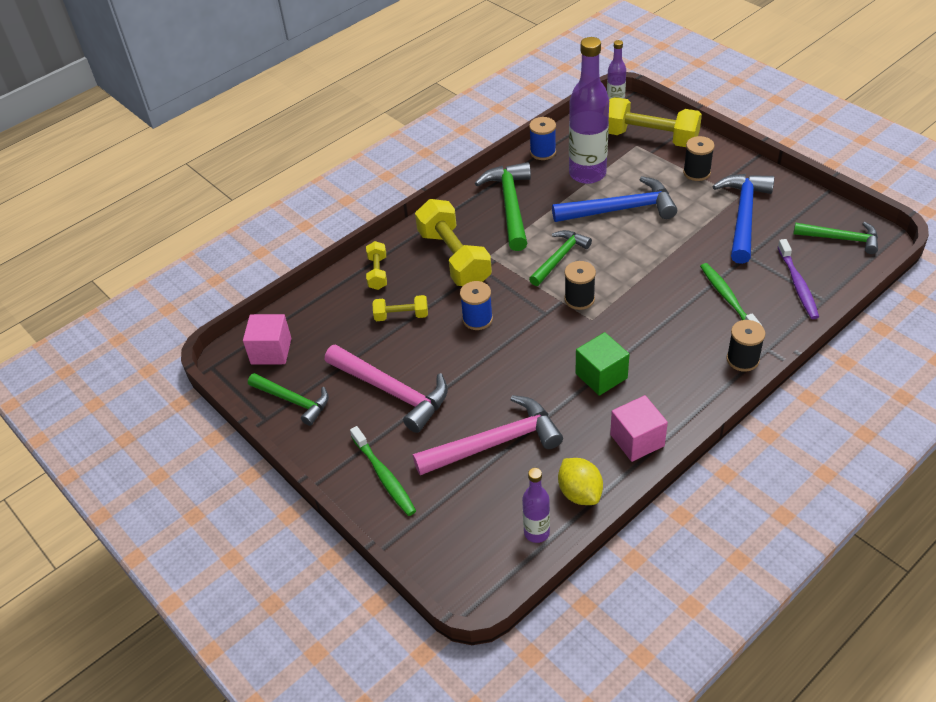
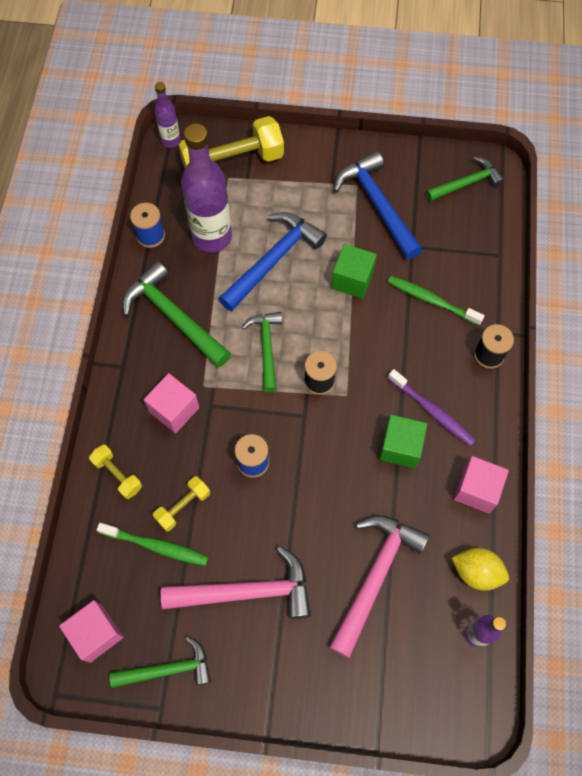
camera: 45 degrees left, 20 degrees up
(384, 476) = (316, 680): green toothbrush -> green toothbrush (156, 546)
(454, 258) = (174, 410): yellow dumbbell -> pink cube
(672, 252) = (352, 280): none -> green cube
(696, 172) = (303, 179): black spool -> none
(797, 284) = (470, 251): purple toothbrush -> purple toothbrush (432, 411)

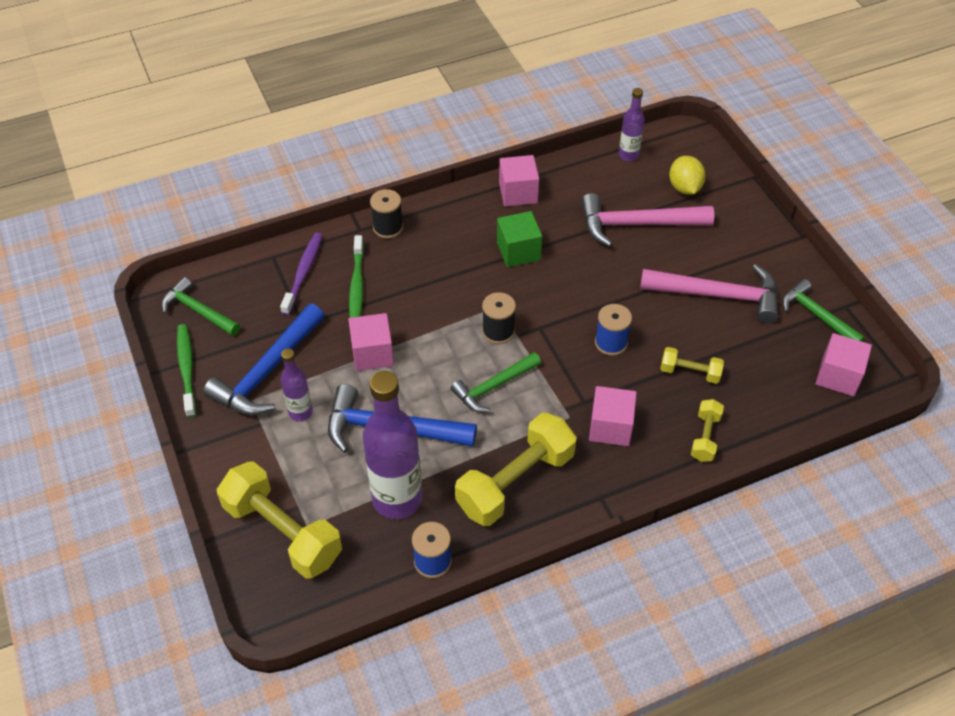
camera: 120 degrees left, 15 degrees down
(156, 546) = (738, 373): green toothbrush -> green toothbrush (187, 369)
(171, 141) = (285, 618): purple bottle -> purple bottle (300, 412)
(174, 317) = (515, 482): green hammer -> yellow dumbbell
(246, 592) = (718, 295): pink hammer -> pink hammer turned 135 degrees clockwise
(352, 280) = (372, 353): green cube -> pink cube
(432, 411) = (469, 243): purple toothbrush -> purple toothbrush (303, 273)
(476, 572) = (583, 170): yellow lemon -> yellow lemon (684, 188)

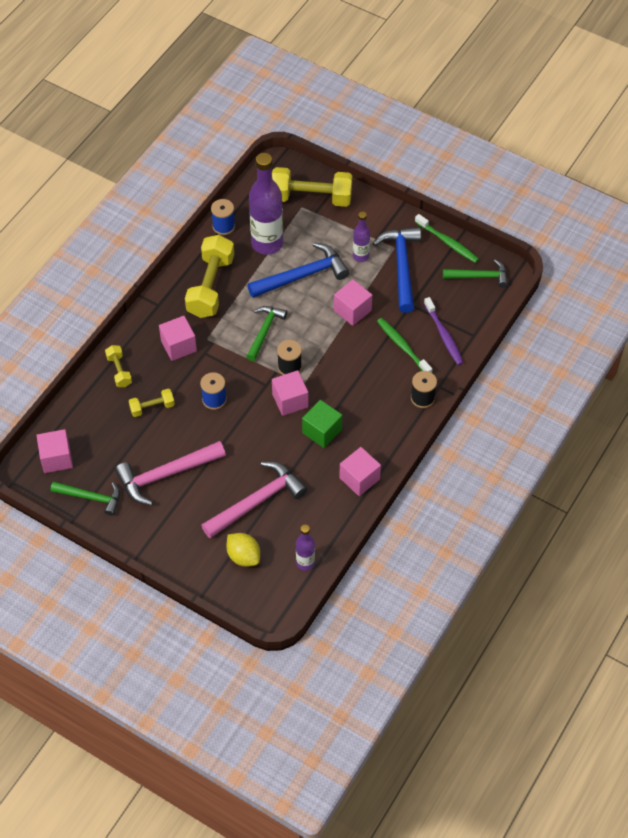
camera: 145 degrees right, 5 degrees up
(527, 297) = (290, 400): none -> pink cube

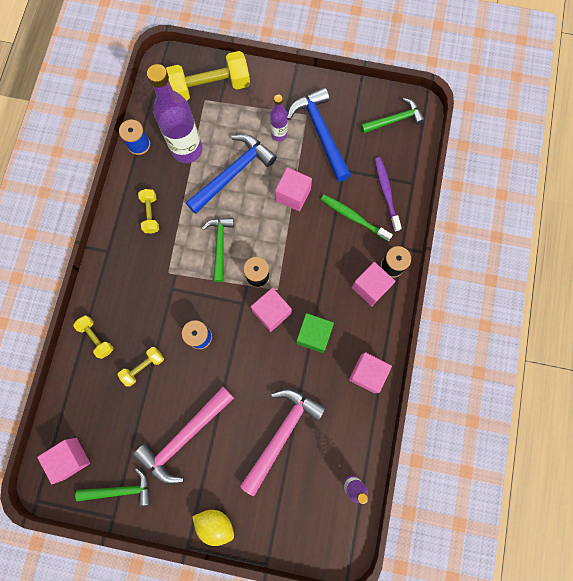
camera: 20 degrees left, 20 degrees up
(178, 346) = (144, 290): pink cube -> pink cube (370, 287)
(211, 286) = (151, 214): yellow dumbbell -> yellow dumbbell, size x0.50
(243, 556) = (291, 500): yellow lemon -> yellow lemon (215, 523)
(444, 335) = (386, 193): purple toothbrush -> purple toothbrush turned 150 degrees counterclockwise
(447, 242) = (352, 93): green toothbrush -> none

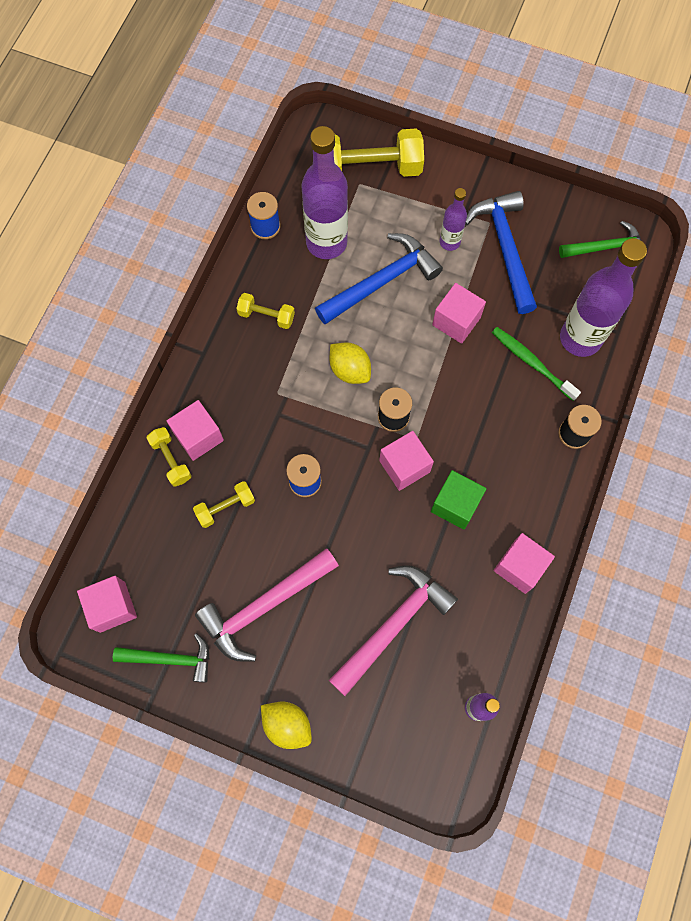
camera: 10 degrees right, 5 degrees down
(151, 214) = (266, 316): yellow dumbbell -> yellow dumbbell turned 75 degrees counterclockwise
(220, 245) = (350, 370): green hammer -> yellow lemon
(370, 287) = (541, 456): pink cube -> pink cube (198, 436)
(386, 193) = (580, 338): purple toothbrush -> purple bottle

